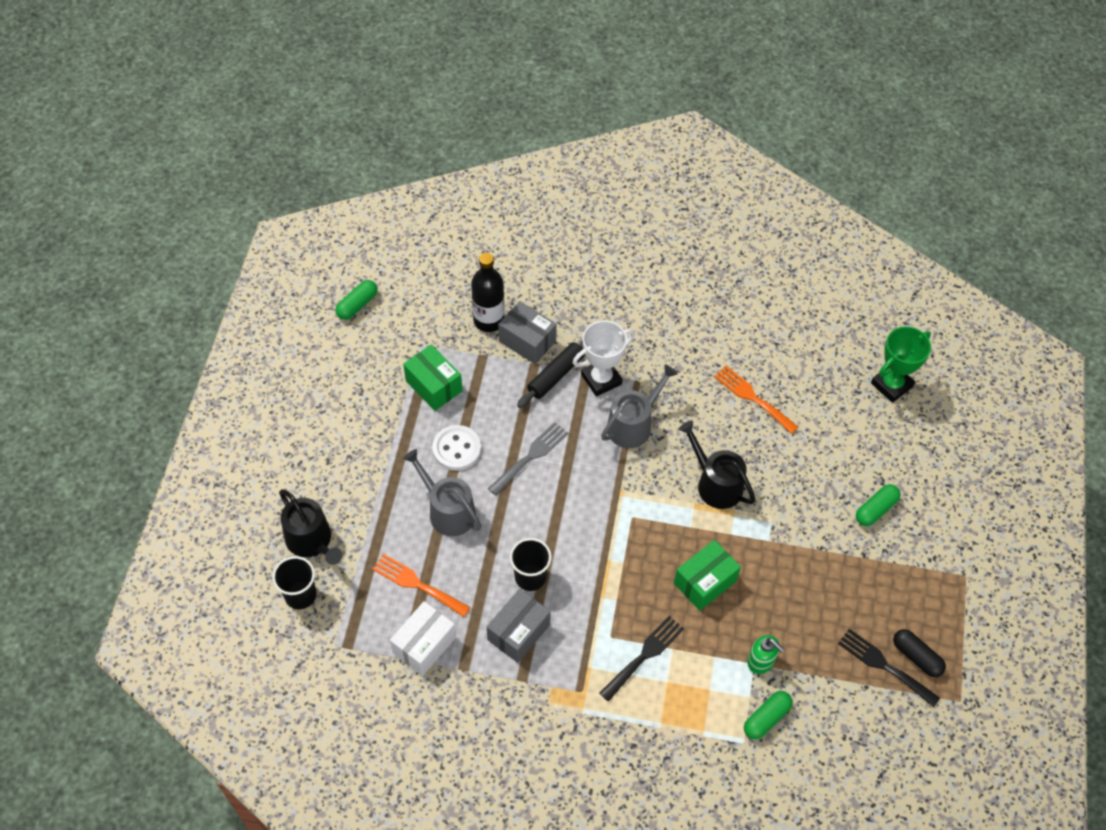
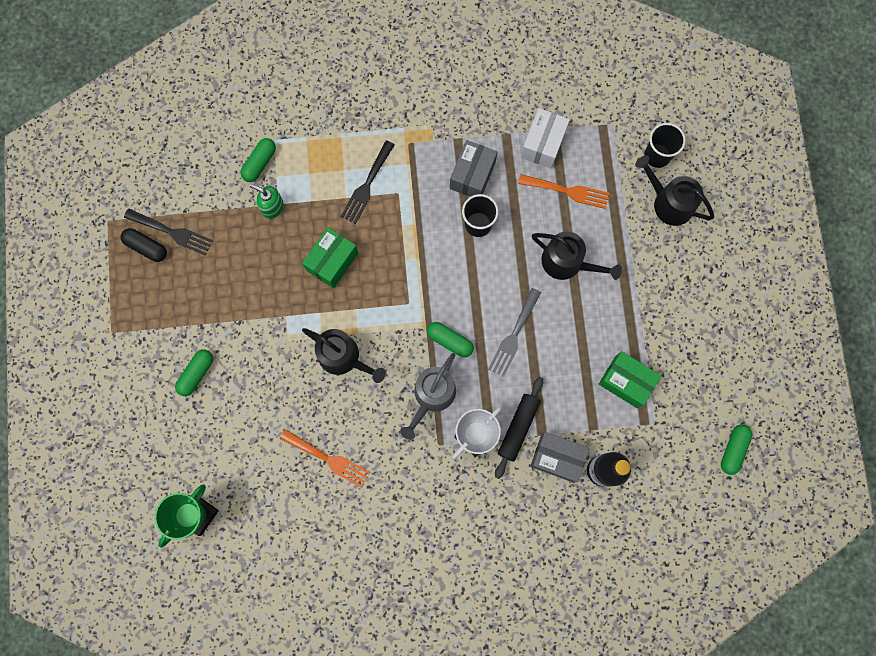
camera: 165 degrees right, 20 degrees up
(448, 511) = (567, 262): grey watering can -> black watering can
(457, 449) = (581, 323): white button -> none
(599, 469) = (450, 341): none -> green capsule

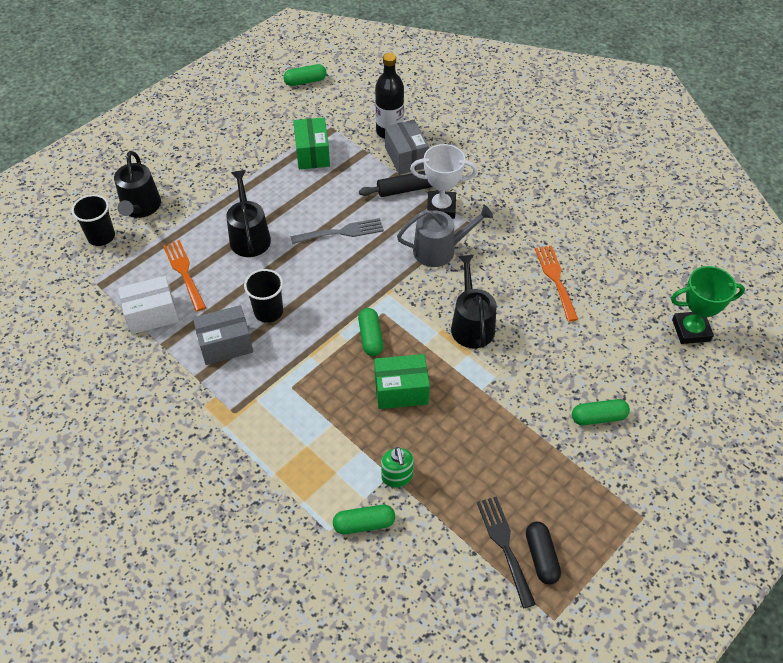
camera: 130 degrees left, 25 degrees down
(367, 185) = (305, 416): black fork -> none
(450, 341) = (386, 266): green capsule -> green capsule (370, 337)

